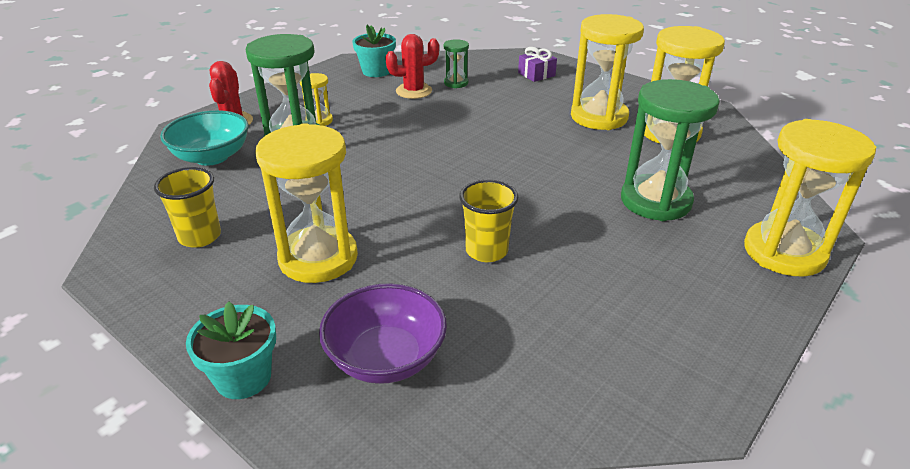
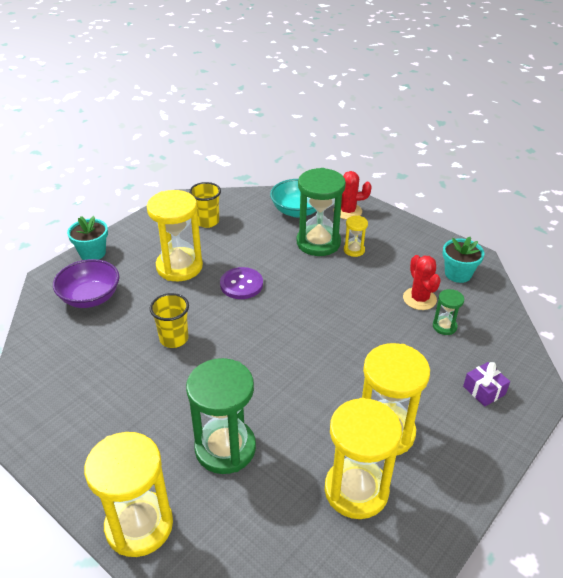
camera: 90 degrees right, 5 degrees up
(373, 199) = (241, 284): none -> purple button

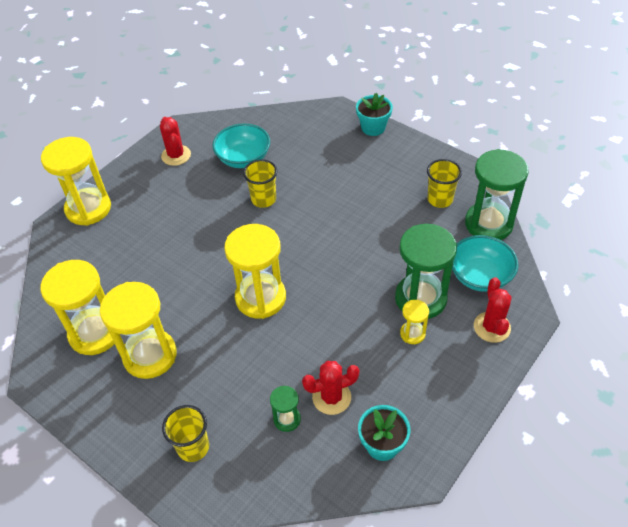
camera: 90 degrees right, 10 degrees up
(66, 425) = (176, 155): none -> red cactus
(90, 297) = (312, 139): purple bowl -> none
(99, 356) = (243, 158): none -> turquoise bowl
(179, 267) = (361, 188): yellow hourglass -> yellow hourglass (260, 298)
(225, 448) = (145, 246): green hourglass -> green hourglass (488, 224)
(241, 284) = (340, 237): purple button -> none
(484, 390) = (193, 447): purple gift -> yellow cup

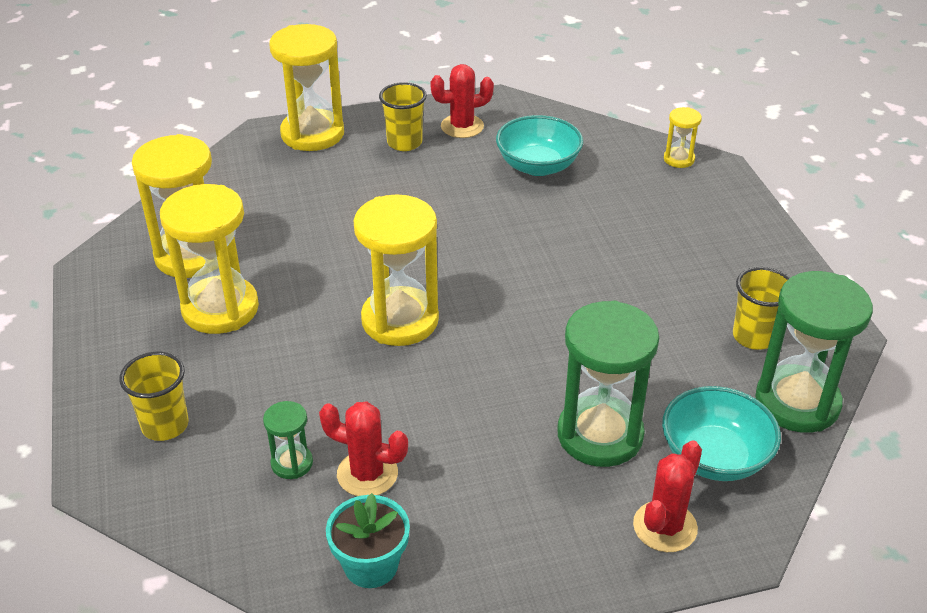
camera: 35 degrees right, 10 degrees down
(176, 155) = (462, 126): red cactus -> red cactus turned 60 degrees clockwise
(263, 199) = (515, 220): yellow cup -> yellow cup (404, 142)
(373, 128) = (746, 210): turquoise flower pot -> none
(412, 333) = (545, 468): yellow hourglass -> yellow hourglass (679, 159)

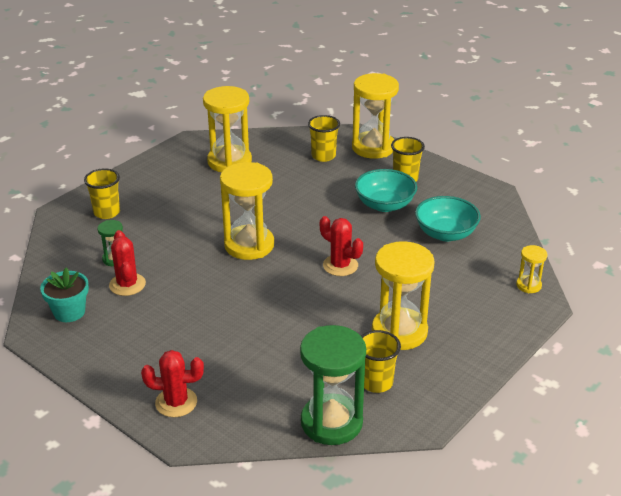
camera: 55 degrees right, 5 degrees down
(220, 309) = (200, 188): yellow hourglass -> yellow hourglass (399, 332)
(281, 176) = (323, 156): none -> yellow cup
(462, 126) = (448, 191): red cactus -> red cactus (340, 265)
(600, 435) = (226, 351): green hourglass -> none
(714, 457) = (249, 403): turquoise bowl -> turquoise bowl (385, 205)

